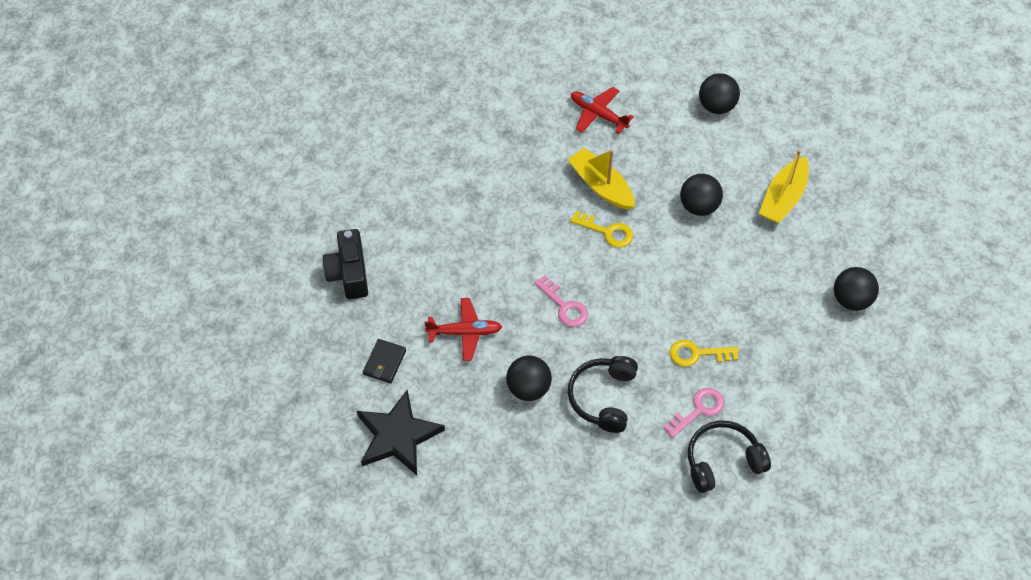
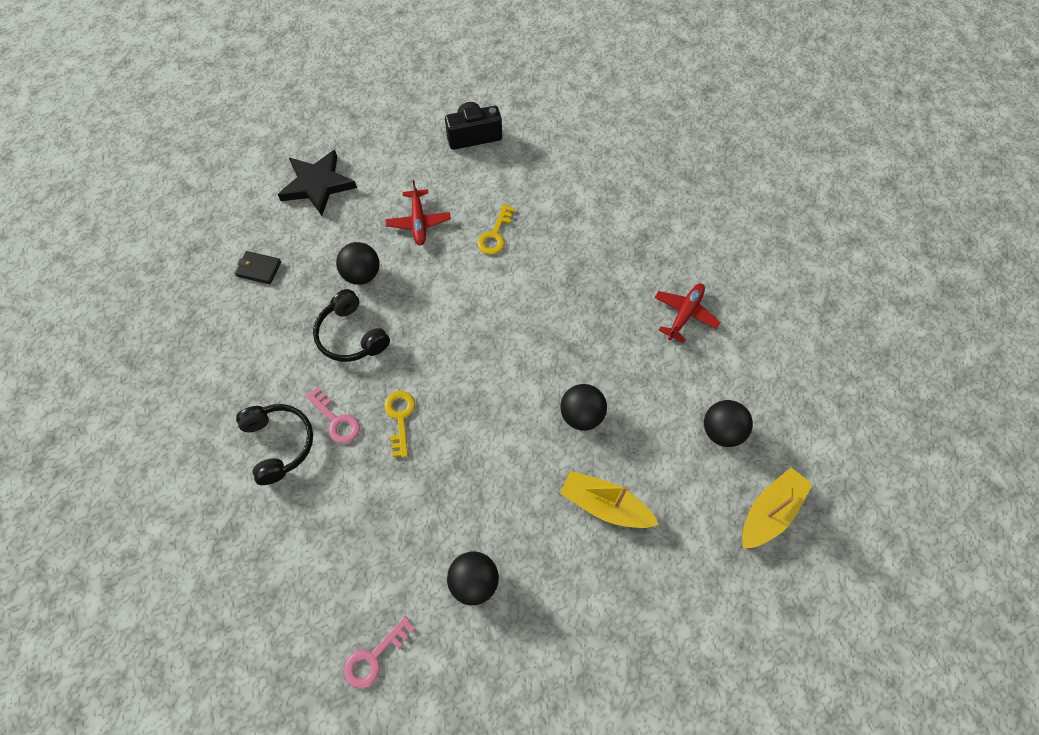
camera: 85 degrees right, 5 degrees up
(384, 362) = (387, 169): black wallet -> black wallet (258, 269)
(564, 306) = (450, 298): pink key -> pink key (374, 657)
(601, 186) = (594, 321): yellow boat -> yellow boat (770, 512)
(603, 397) = (351, 335): black headphones -> black headphones turned 135 degrees counterclockwise
(607, 231) = (539, 330): yellow key -> yellow key (495, 235)

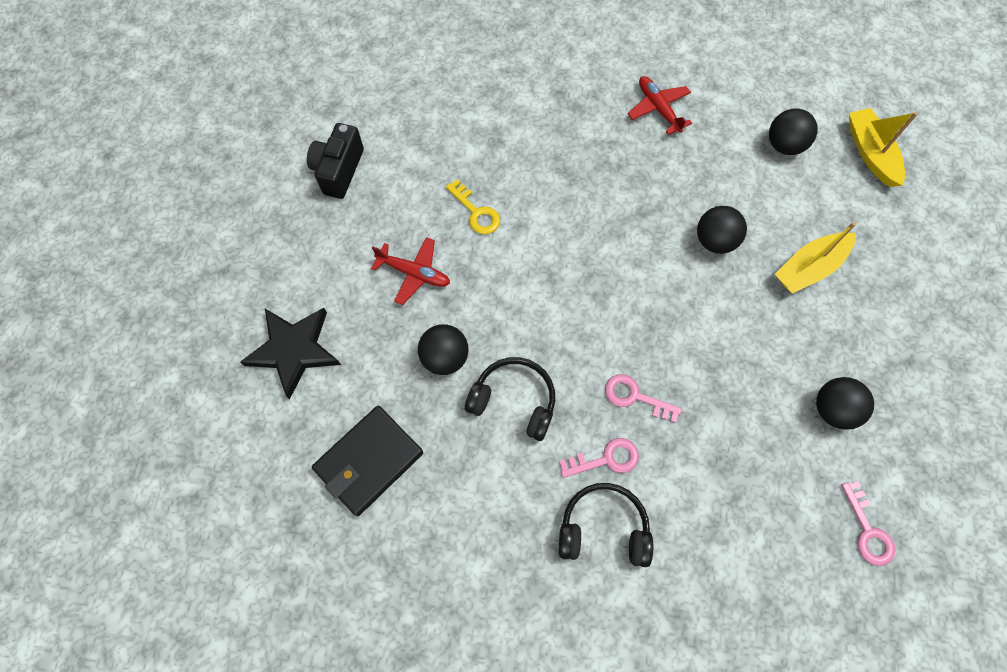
camera: 60 degrees left, 5 degrees up
(258, 269) = (369, 461): black wallet -> black wallet, size x1.88
(351, 335) = (514, 401): black headphones -> black headphones turned 150 degrees counterclockwise
(400, 418) = (635, 397): yellow key -> pink key

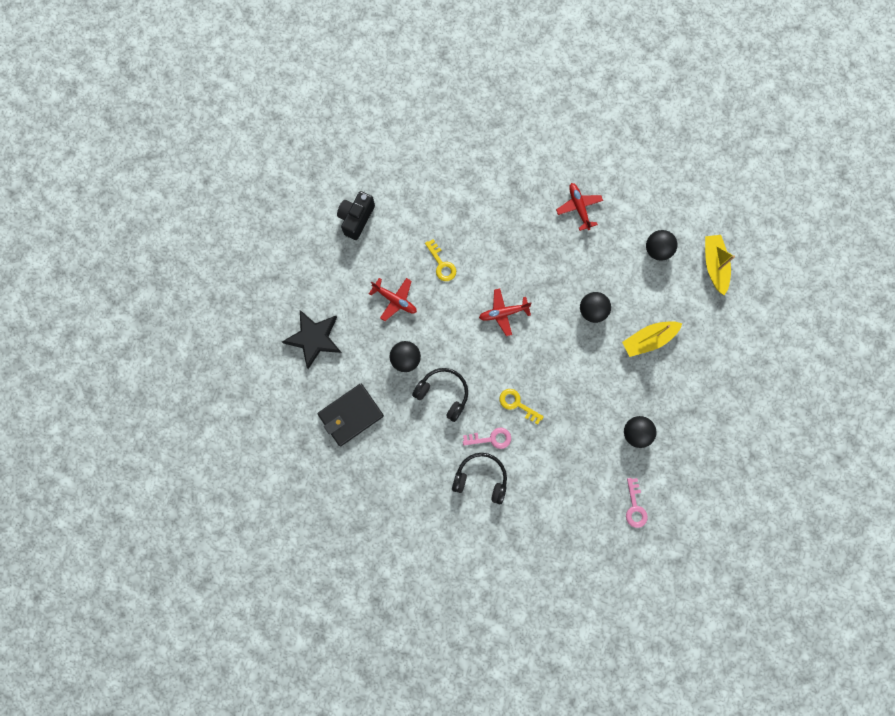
camera: 10 degrees right, 10 degrees up
(583, 265) = (503, 313): none -> red plane
(635, 397) = (517, 404): pink key -> yellow key

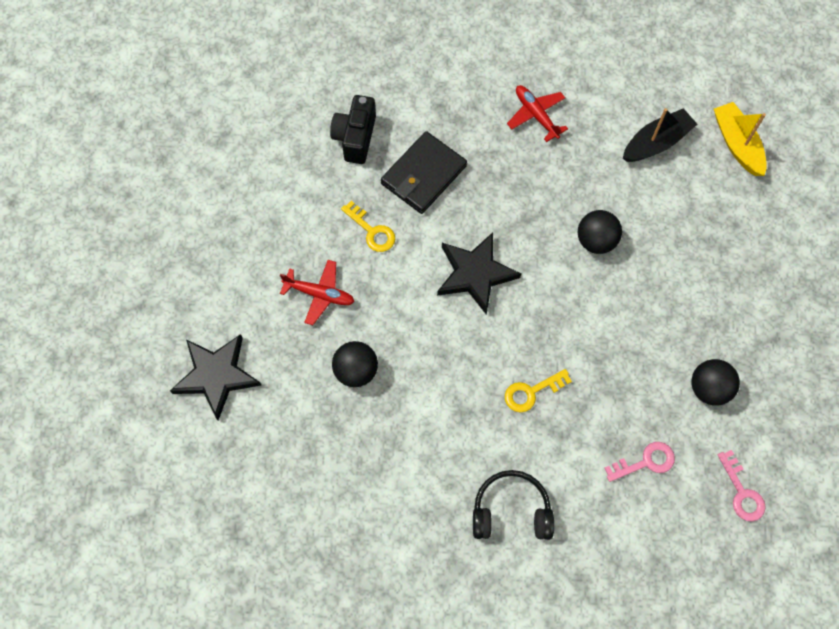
camera: 15 degrees left, 10 degrees down
(351, 415) = (297, 470): black wallet -> black wallet (423, 175)
(356, 218) = (237, 200): black camera -> black camera (355, 137)
(443, 394) = (422, 405): black headphones -> none
(491, 438) = (509, 450): pink key -> pink key (645, 462)
(503, 313) = (475, 274): red plane -> black star
(517, 404) = (531, 392): yellow key -> yellow key turned 45 degrees counterclockwise
(648, 340) = (683, 259): yellow boat -> none
(657, 250) = (656, 143): black ball -> black boat

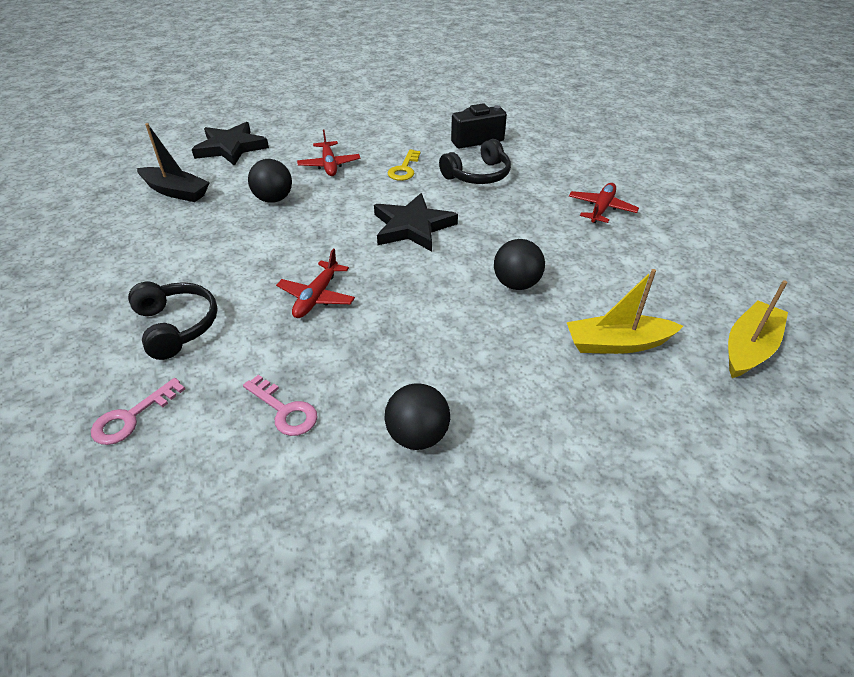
camera: 60 degrees right, 25 degrees down
(423, 175) = (478, 175): black wallet -> black headphones
(531, 392) = (316, 297): yellow key -> red plane
(656, 143) = (669, 287): black boat -> black boat (176, 192)
(692, 218) = (617, 344): none -> yellow boat
(742, 492) = (291, 527): pink key -> pink key (131, 417)

